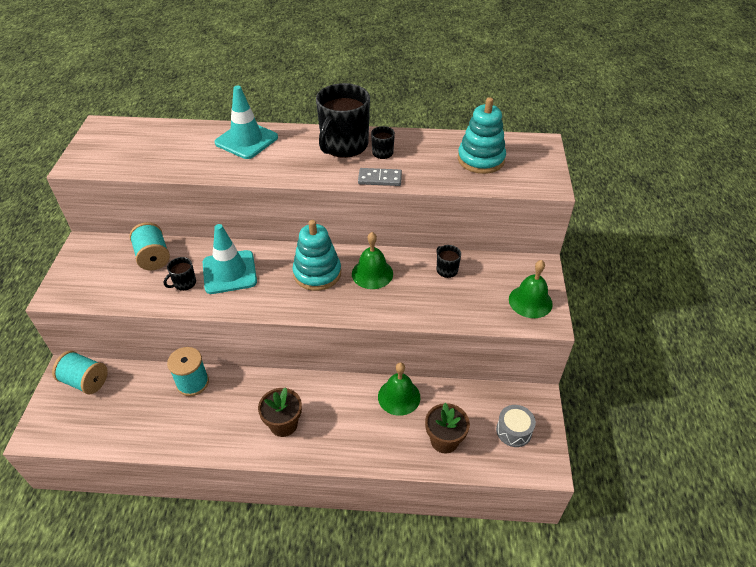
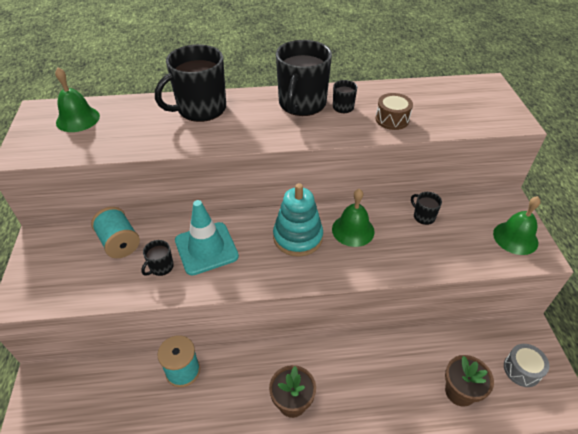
camera: 10 degrees left, 0 degrees up
(85, 381) = (63, 388): turquoise spool -> none
(246, 140) = (200, 109): turquoise traffic cone -> black mug
(380, 179) = (351, 133): grey domino -> none
(399, 397) = (399, 351): green bell -> green bell (78, 119)
(425, 170) = (392, 119): none -> brown drum
(481, 159) = (440, 104): turquoise stacking toy -> none

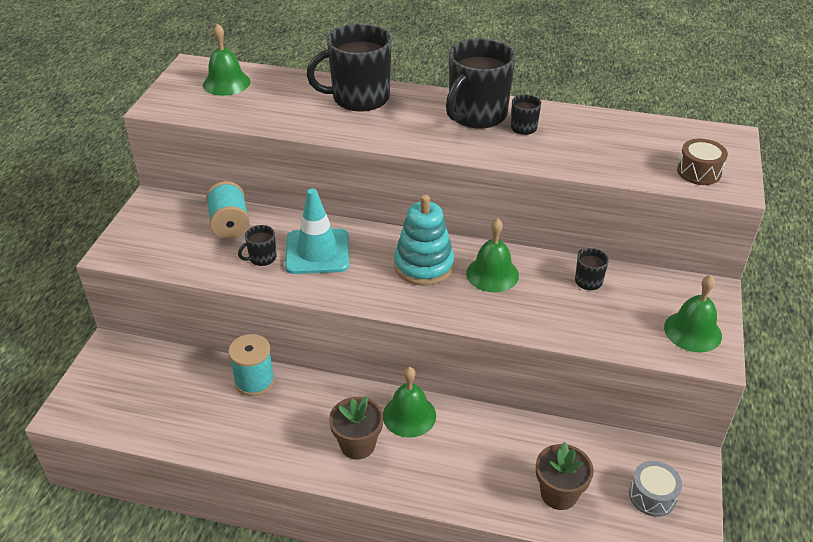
camera: 20 degrees right, 5 degrees down
(320, 361) = (409, 415): none -> green bell
(392, 119) = (575, 152): brown drum -> brown drum (699, 172)

